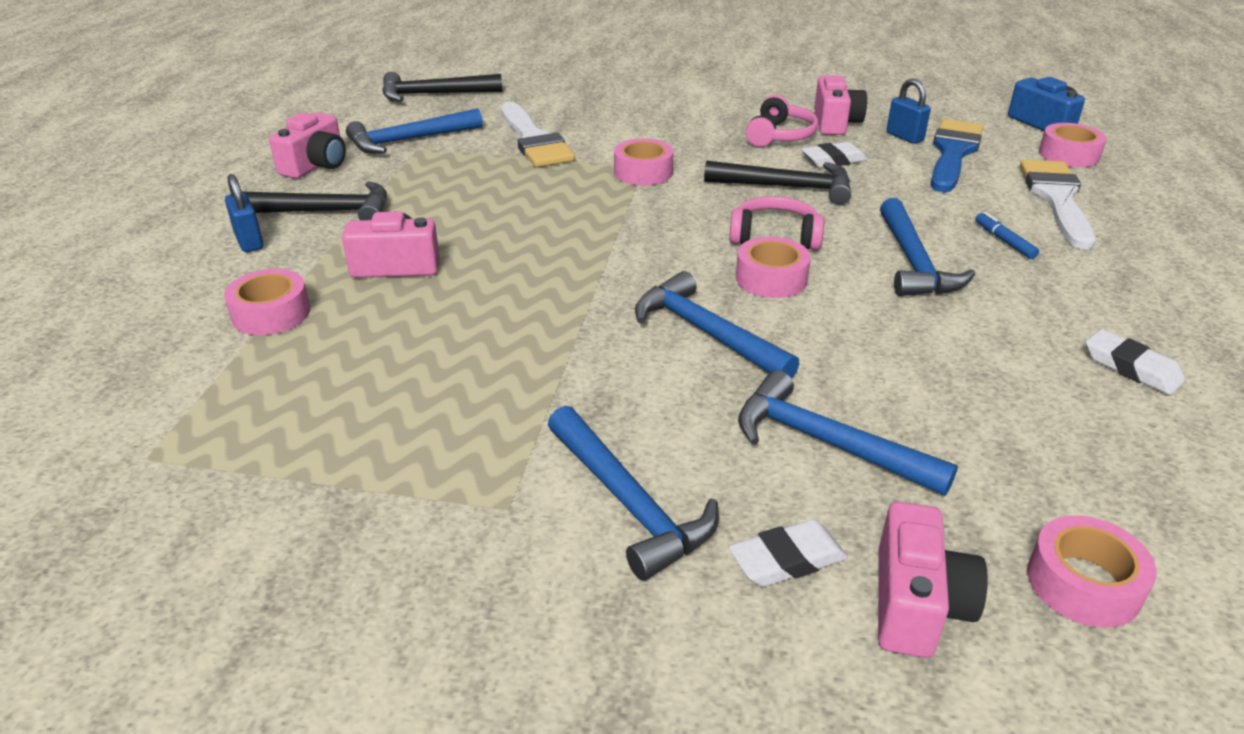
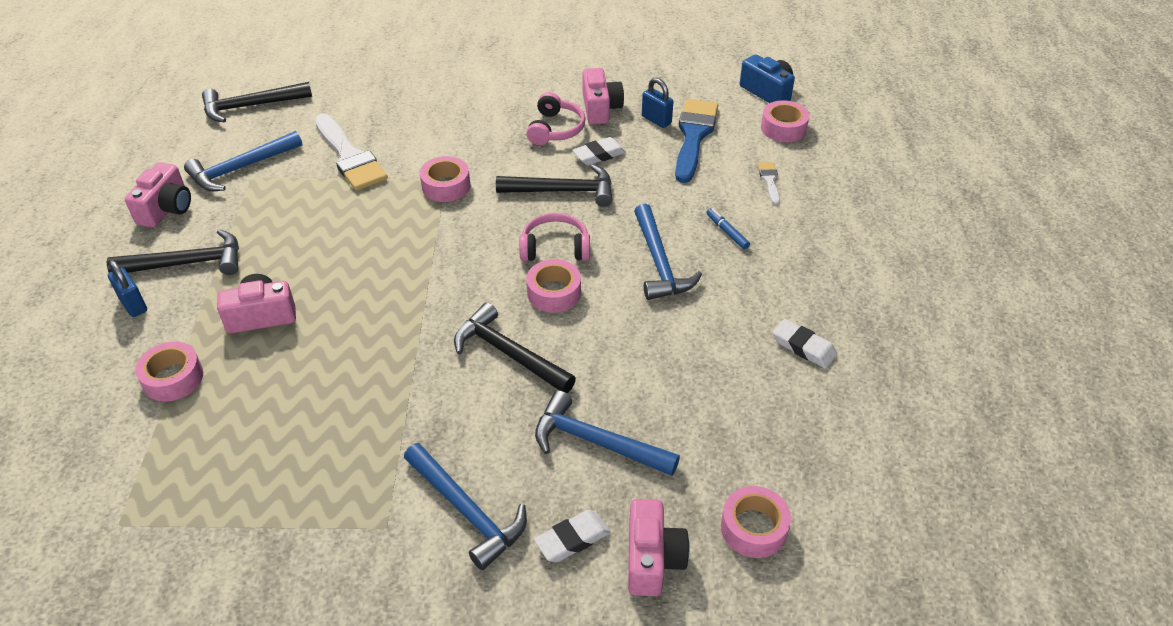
camera: 10 degrees left, 10 degrees up
(706, 333) = (508, 354): blue hammer -> black hammer
(1057, 199) = (769, 181): white brush -> white brush, size x0.46

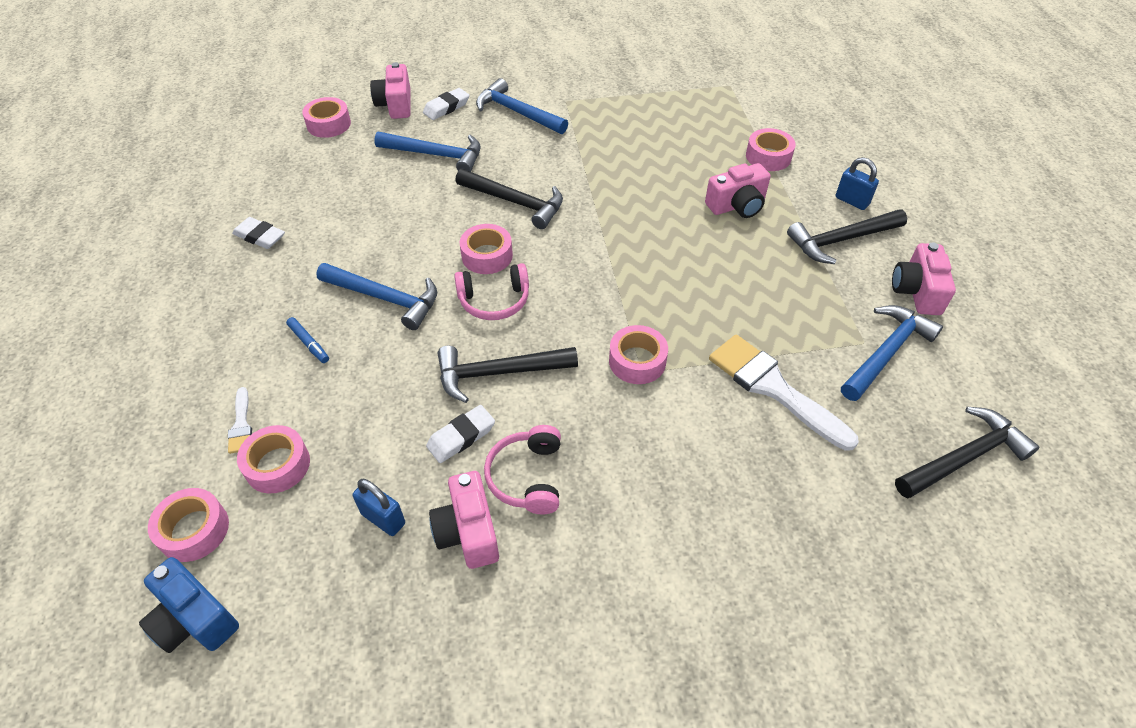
camera: 170 degrees right, 5 degrees up
(659, 263) = (385, 298): blue hammer -> blue hammer turned 135 degrees clockwise
(694, 136) = (330, 493): blue brush -> none
(735, 154) = (277, 465): none -> pink tape

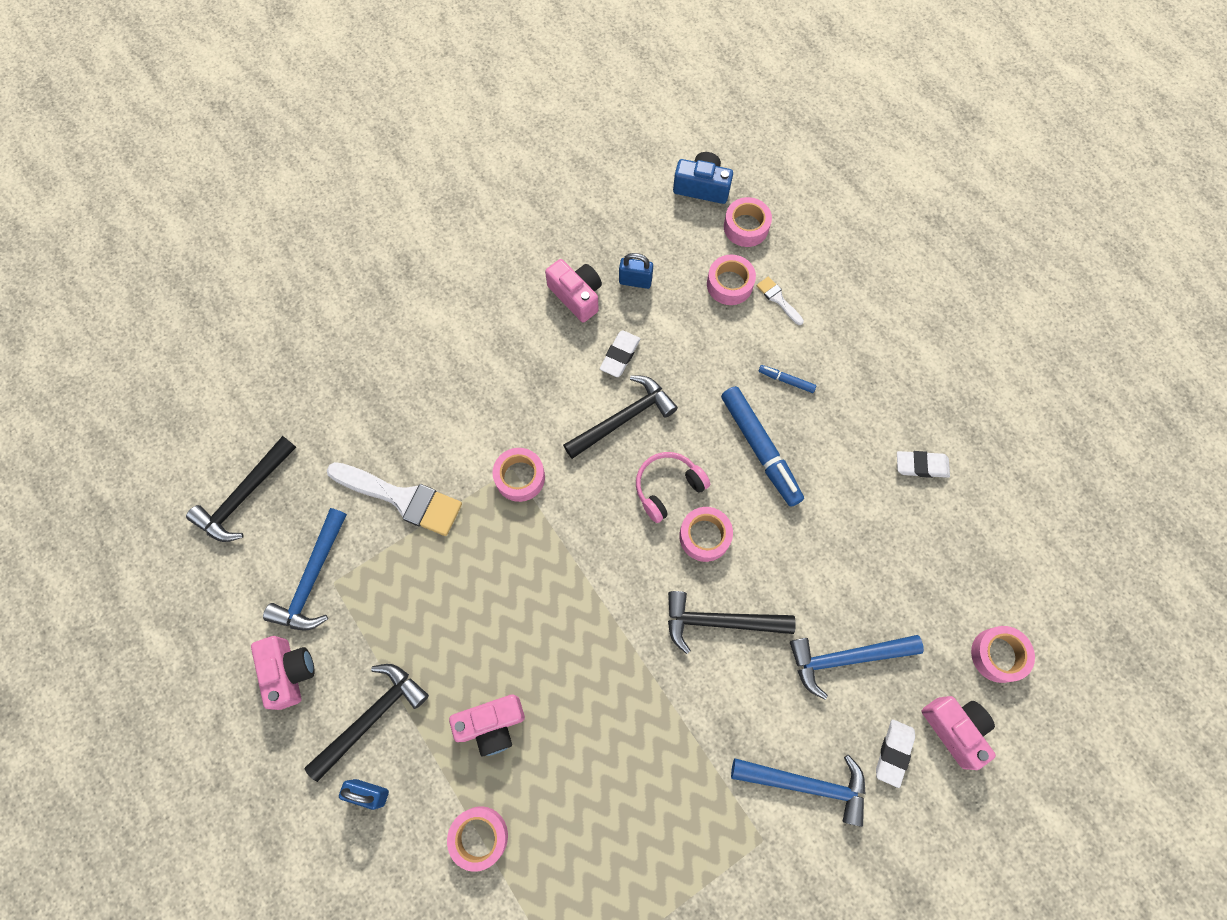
camera: 155 degrees right, 20 degrees up
(385, 298) = (760, 449): blue hammer -> blue marker
(527, 477) = (558, 346): pink headphones -> none
(737, 205) = (492, 724): pink camera -> pink camera turned 150 degrees counterclockwise

